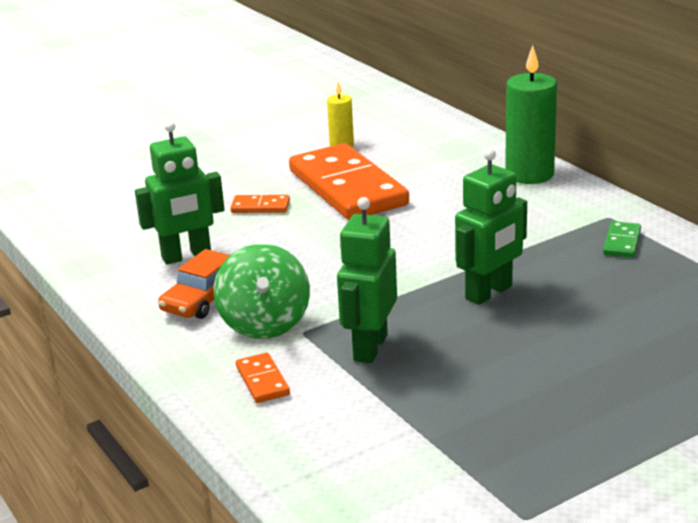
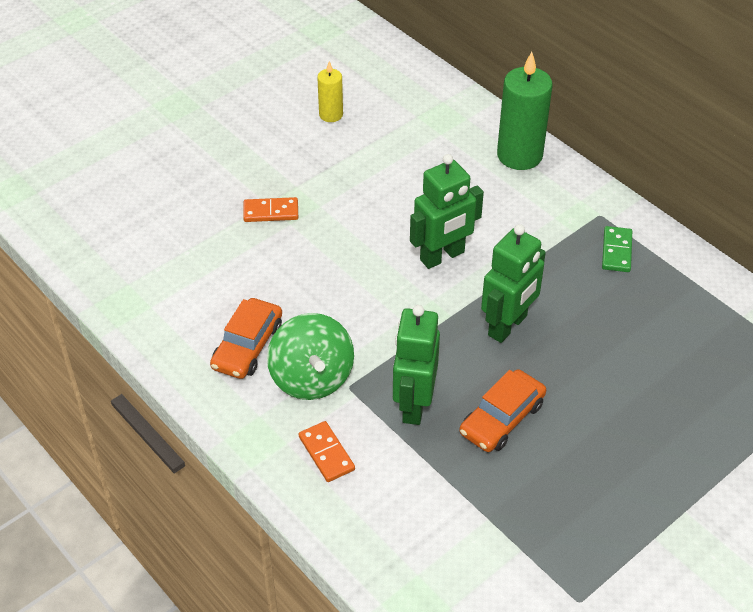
camera: 10 degrees left, 20 degrees up
(186, 256) = (216, 287): green robot -> green robot (442, 256)
(348, 188) = (350, 181): orange domino -> none
(466, 362) = (502, 418): none -> orange car

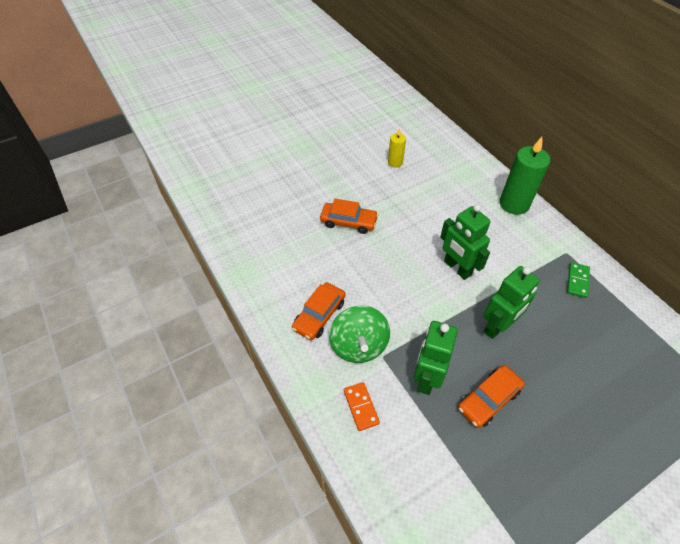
camera: 10 degrees right, 5 degrees up
(271, 212) = (348, 222): orange domino -> orange car
(442, 256) = (457, 268): green robot -> green robot turned 75 degrees clockwise

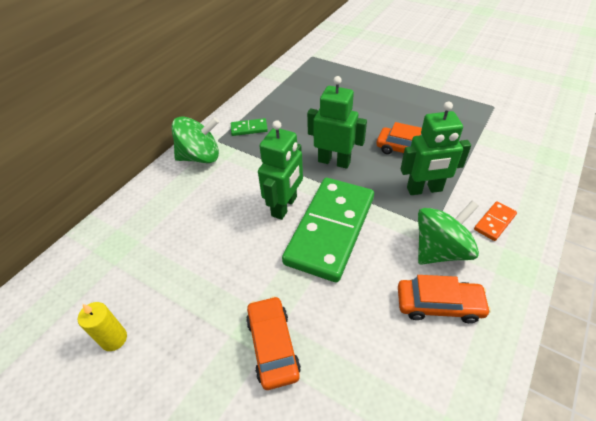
camera: 115 degrees left, 5 degrees down
(417, 286) = (330, 230): none -> green domino
(514, 204) = (162, 188): green candle -> none
(545, 235) = (200, 157): none -> green spinning top

